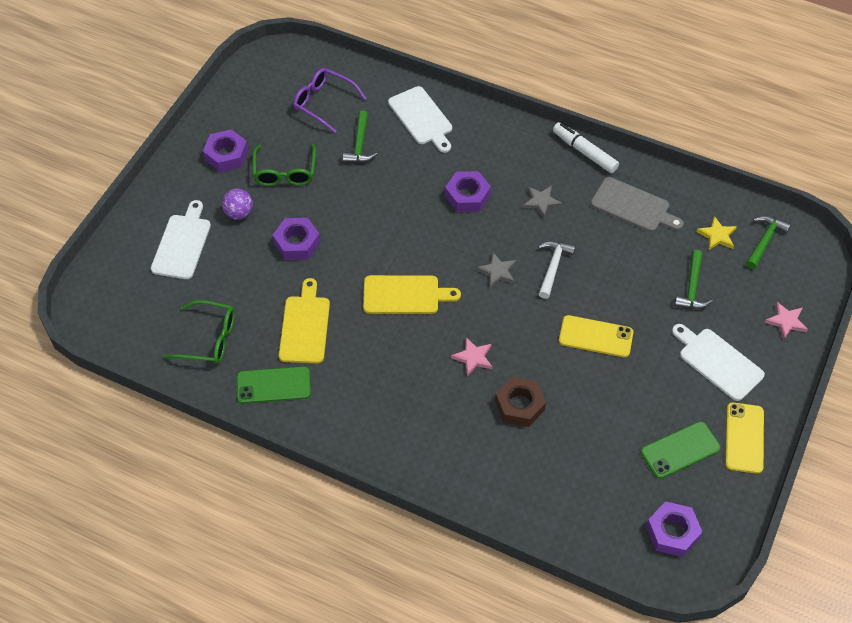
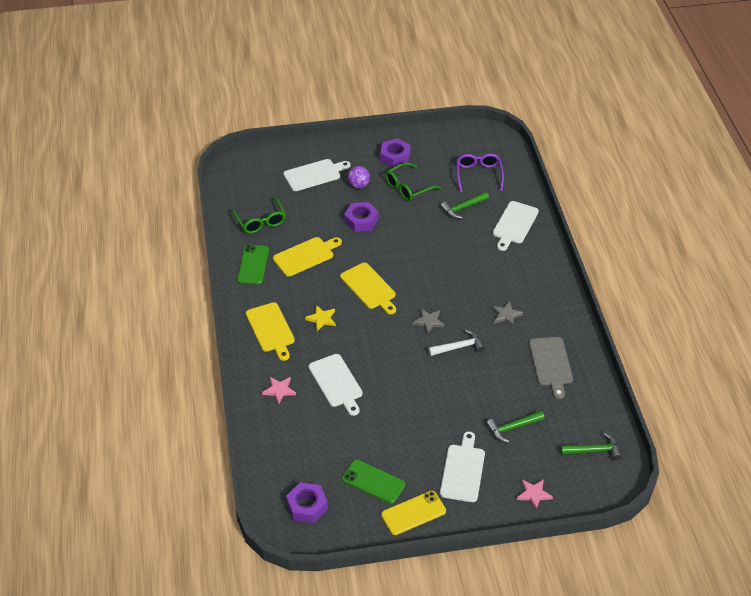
camera: 55 degrees right, 10 degrees down
(273, 385) = (253, 265): green phone -> green phone turned 45 degrees clockwise
(391, 424) = (271, 329): none -> yellow cutting board
(467, 196) = (474, 277): purple nut -> none
(473, 357) = (352, 343): pink star -> pink star (279, 390)
(519, 405) = (336, 383): brown nut -> white cutting board
(584, 152) = (571, 316): white marker -> none
(596, 336) = (424, 395): yellow phone -> none
(717, 235) = (571, 421): yellow star -> yellow star (321, 319)

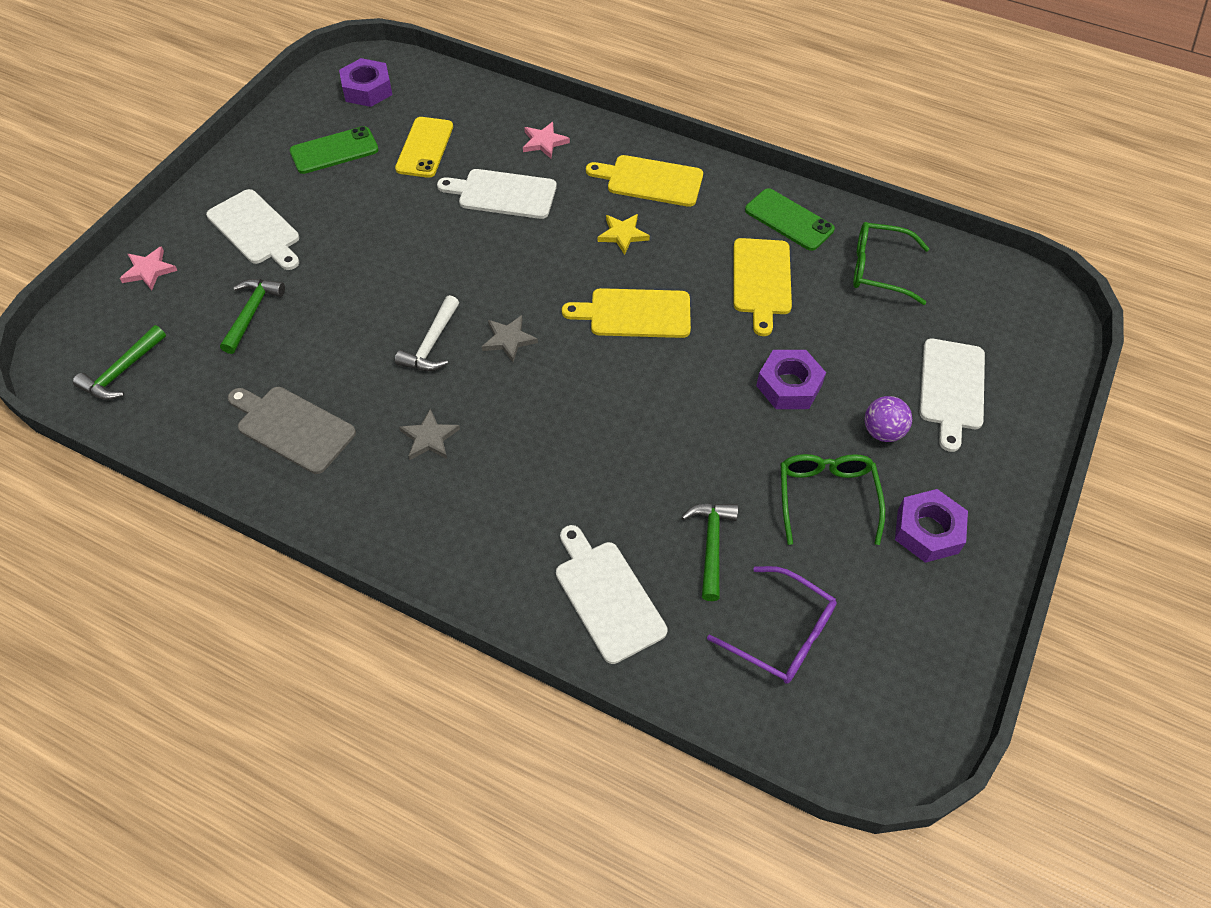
camera: 125 degrees right, 10 degrees up
(413, 513) = (259, 159): yellow phone -> yellow phone (425, 148)

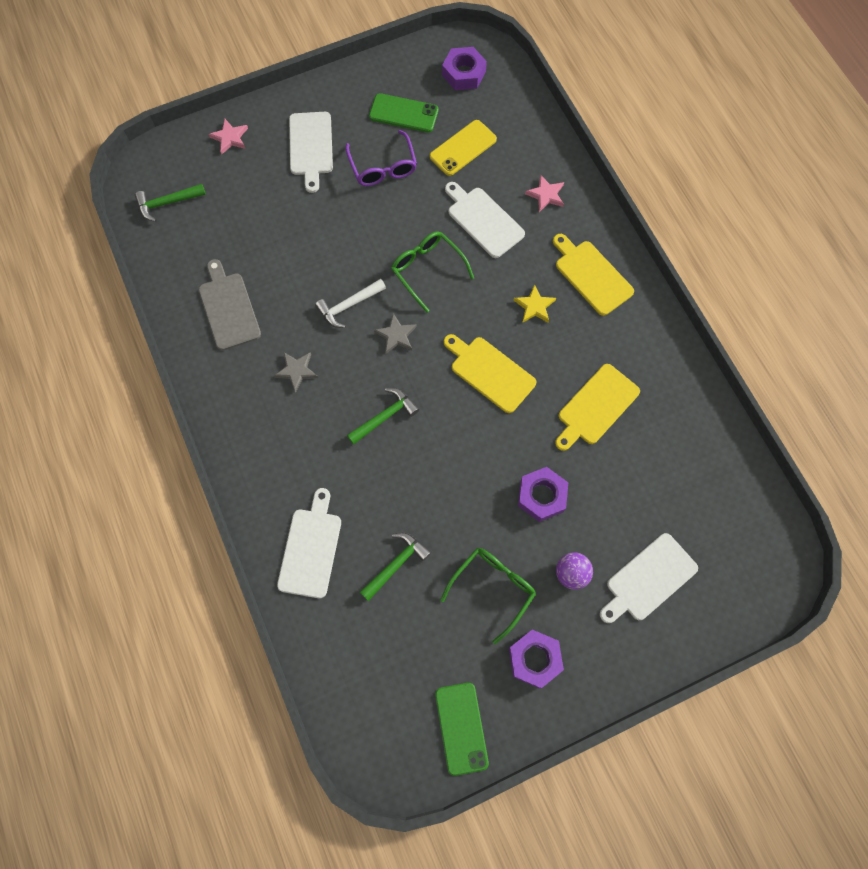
camera: 40 degrees right, 15 degrees up
(252, 313) = (264, 210): green hammer -> green hammer (385, 416)
(782, 634) = (386, 650): purple glasses -> purple glasses (383, 167)
(789, 220) = (660, 373): green phone -> green phone (461, 728)
(878, 269) = (686, 456): green glasses -> green glasses (427, 270)

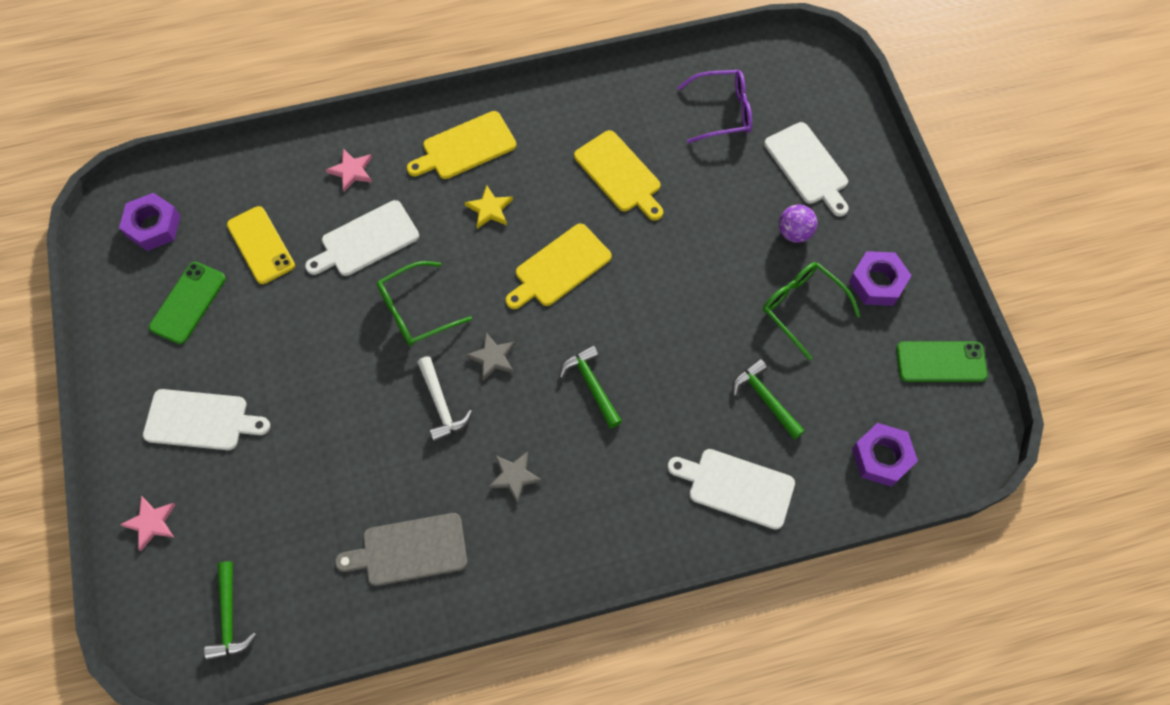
camera: 80 degrees left, 5 degrees down
(383, 167) = (259, 338): purple glasses -> purple glasses (722, 111)
(541, 496) = (709, 244): purple nut -> purple nut (881, 457)

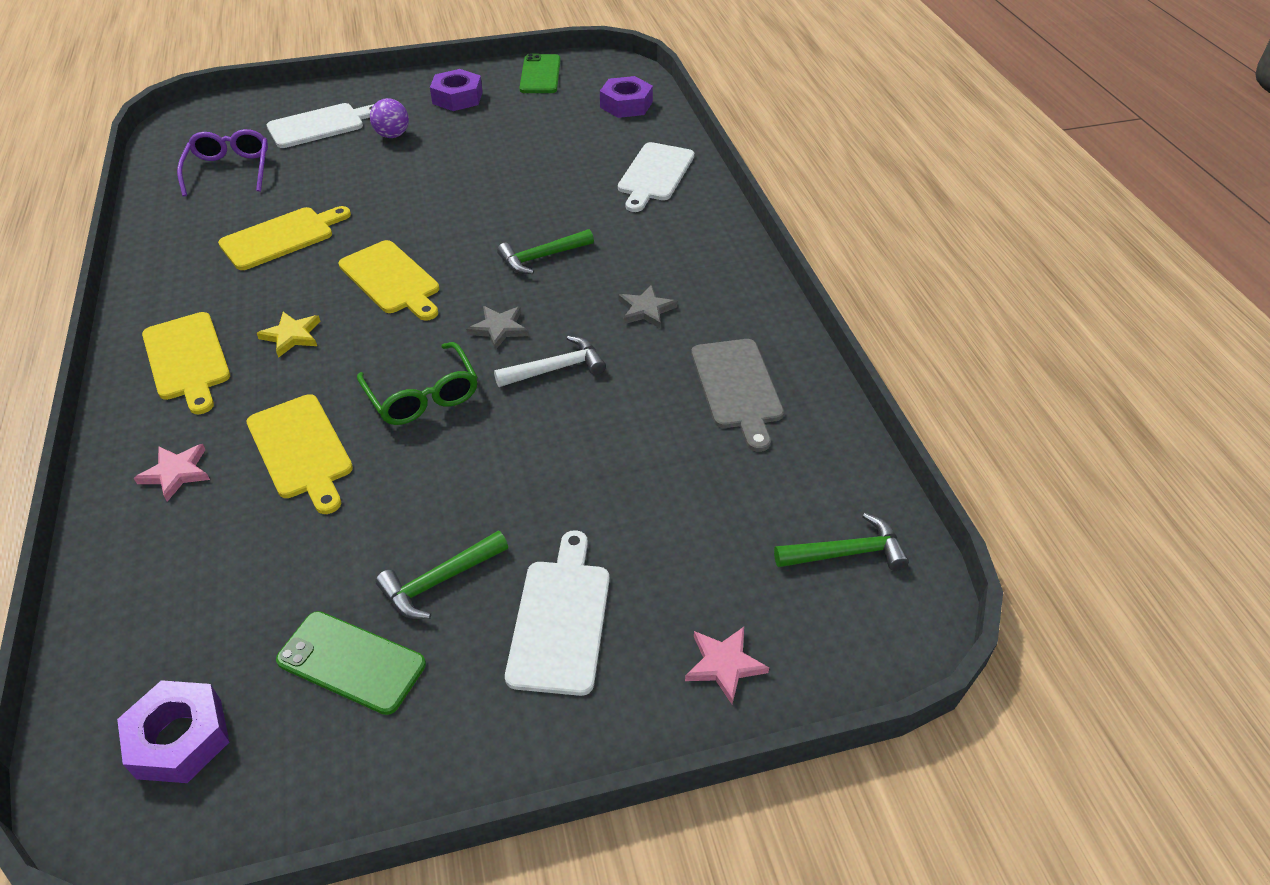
camera: 90 degrees left, 20 degrees down
(261, 245) = (270, 572): yellow phone -> none
(366, 241) = (301, 450): white cutting board -> yellow cutting board
(765, 399) = (567, 157): green hammer -> green hammer (439, 581)
(802, 308) = (475, 135): green glasses -> none

